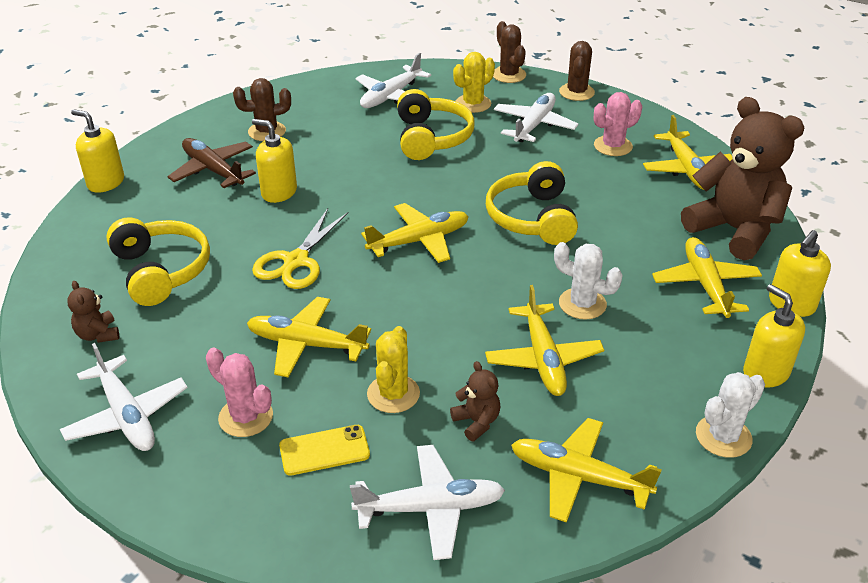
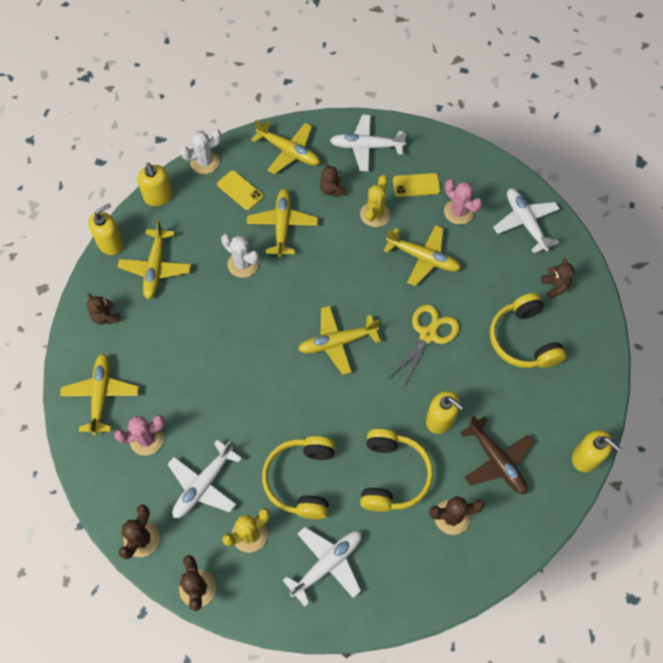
camera: 170 degrees left, 25 degrees up
(532, 218) = (247, 354): yellow headphones -> yellow headphones (392, 475)
(637, 399) = (240, 190): none -> yellow phone
(734, 230) = (106, 317): brown teddy bear -> brown teddy bear, size x0.42

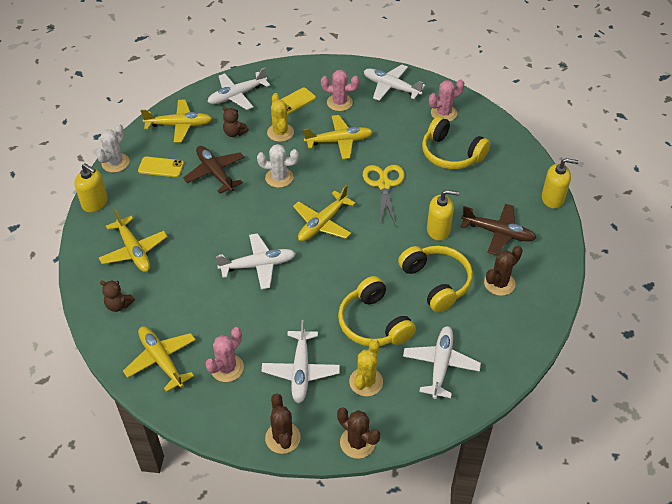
camera: 35 degrees left, 15 degrees down
(111, 243) = (79, 254): yellow soap dispenser -> none
(243, 264) = (205, 212): white cactus -> white cactus (279, 177)
(247, 351) = (258, 265): none -> white plane
(282, 226) = (215, 173): yellow plane -> brown plane
(555, 286) = (443, 113): brown teddy bear -> pink cactus

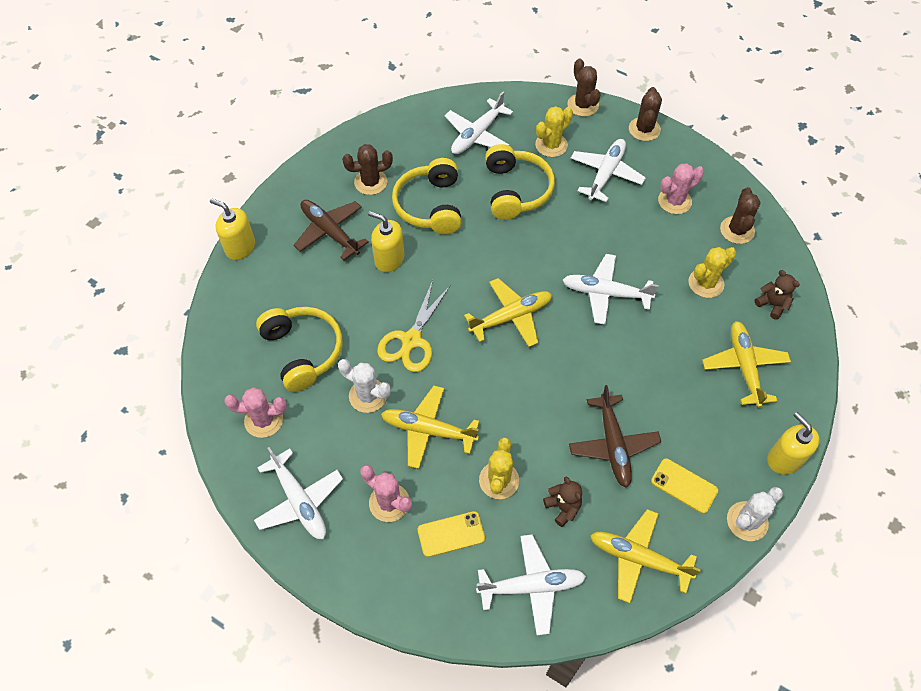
camera: 155 degrees left, 10 degrees up
(161, 361) = (737, 230): yellow plane -> brown cactus
(178, 302) = (706, 283): none -> yellow cactus
(279, 177) = (533, 403): white cactus -> white cactus (368, 396)

